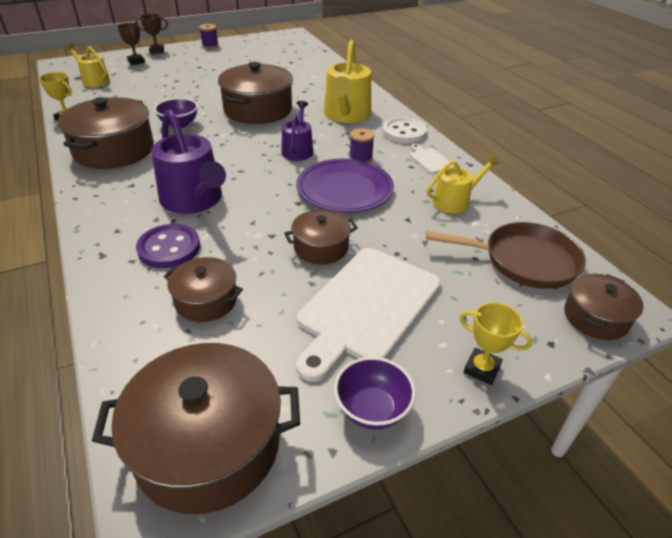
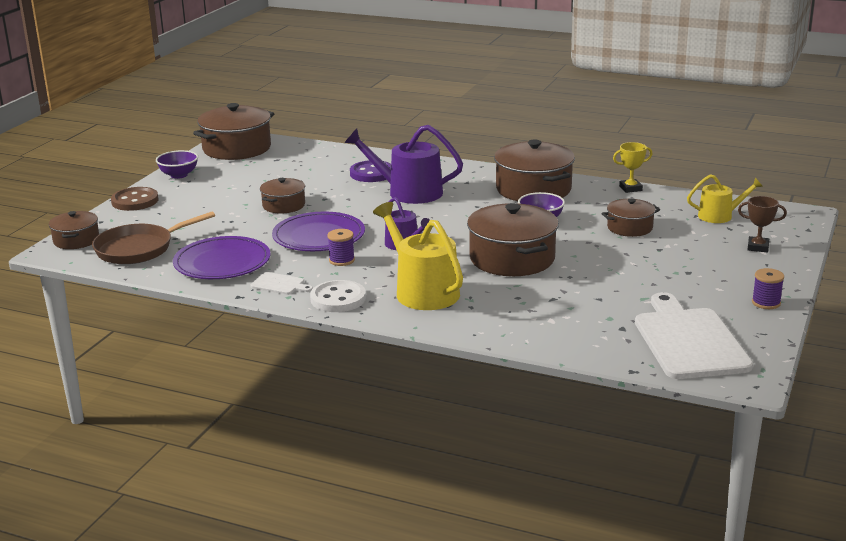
camera: 140 degrees right, 15 degrees down
(157, 51) = (787, 267): brown trophy -> none
(206, 300) = (310, 169): brown pot -> brown pot (630, 228)
(366, 307) = (221, 196): white cutting board -> white cutting board (689, 340)
(455, 201) = (222, 263): yellow watering can -> purple plate
(482, 369) = (135, 201): yellow trophy -> brown button

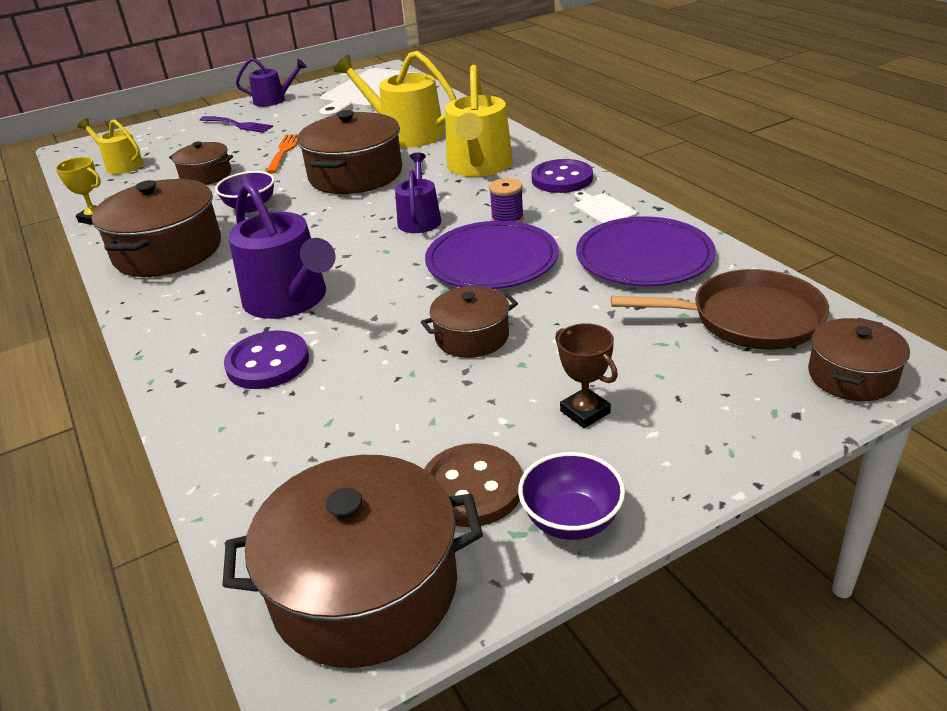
camera: 140 degrees left, 10 degrees up
(135, 201) = (708, 456): brown button -> brown button (472, 488)
(338, 299) = (562, 179): white button -> purple button
(543, 303) = (406, 134): none -> yellow watering can
(615, 259) = (284, 152): none -> orange fork
(724, 269) = (237, 125): none -> purple fork
(758, 247) = (175, 133): brown trophy -> brown trophy (585, 412)
(766, 303) = (274, 100): purple spool -> purple watering can

